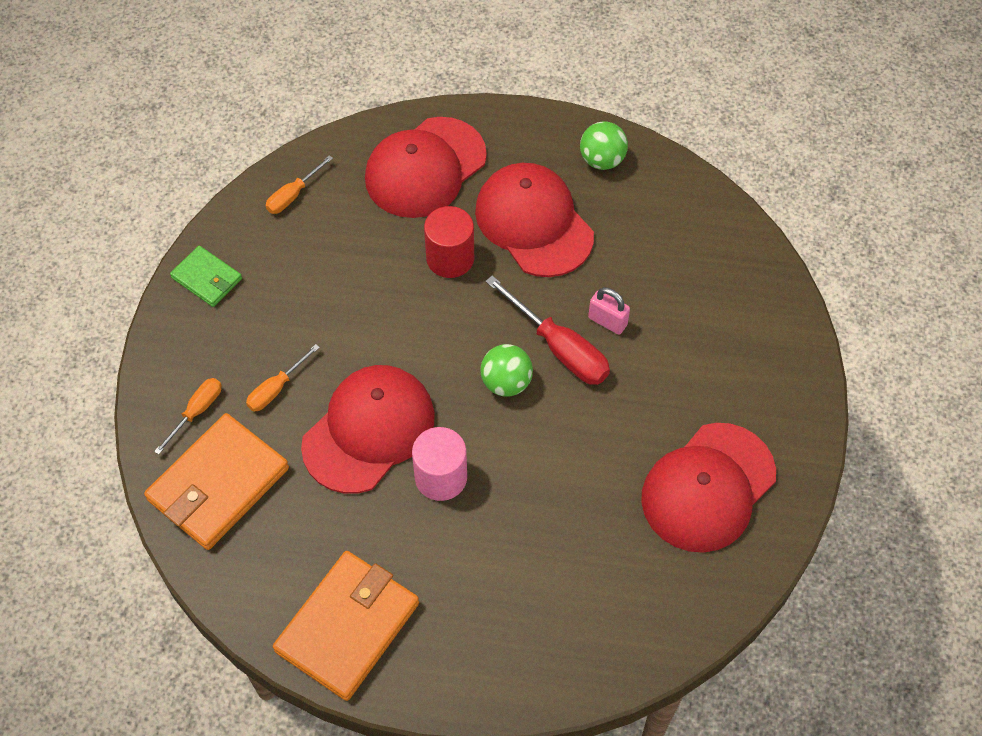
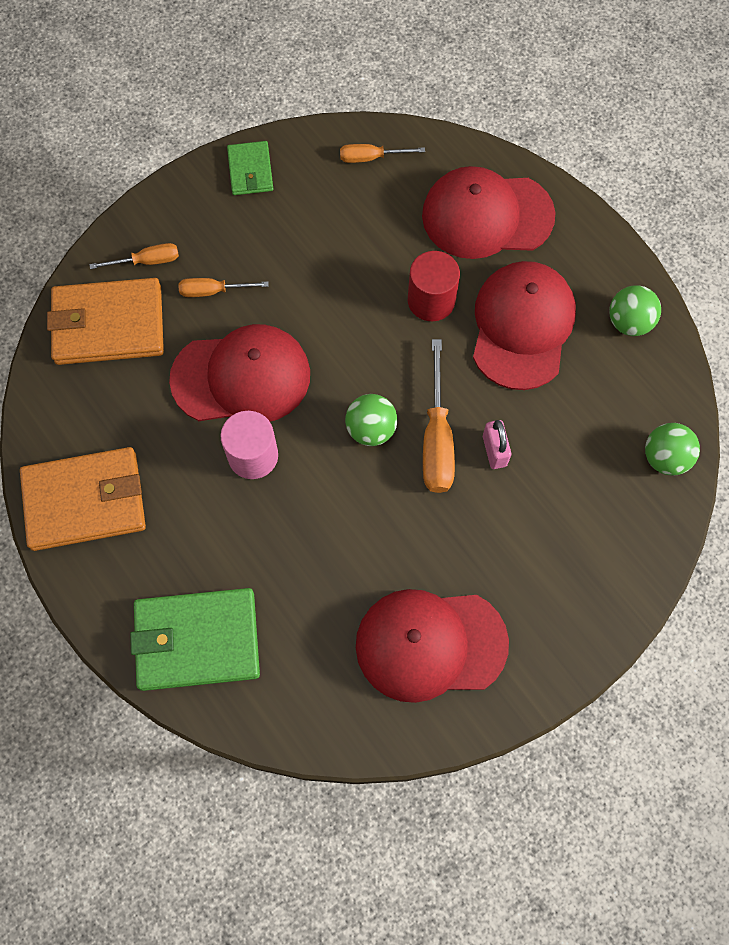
camera: 45 degrees right, 10 degrees up
(546, 642) = (197, 640): none -> green wallet
(559, 348) = (437, 438): red screwdriver -> orange screwdriver
(721, 228) = (665, 458): none -> green ball

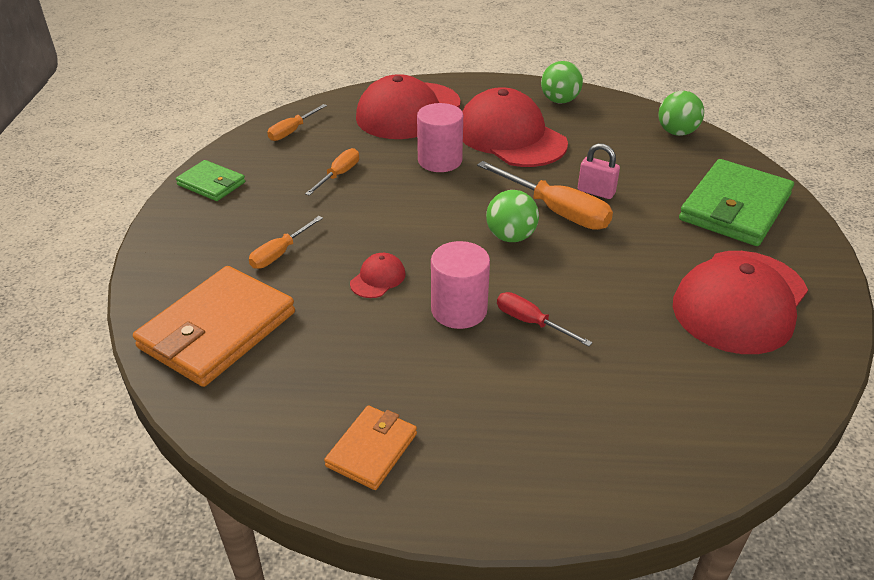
camera: 50 degrees left, 30 degrees down
(85, 501) = (372, 450): orange wallet -> orange wallet, size x0.54
(147, 261) = (196, 275): orange screwdriver -> orange screwdriver (339, 175)
(197, 640) = (611, 448): green wallet -> green wallet (734, 207)
(241, 377) = (378, 278): red cap -> red cap, size x0.41
(279, 512) = (531, 322): none -> red screwdriver
(431, 300) = (440, 160): red cylinder -> pink cylinder

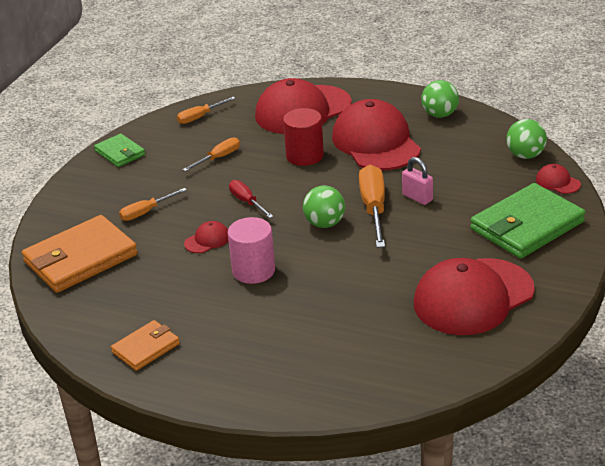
camera: 20 degrees right, 5 degrees down
(440, 160) = (304, 156): pink cylinder -> red cylinder
(531, 322) = (301, 287): red screwdriver -> red screwdriver (247, 202)
(556, 211) = (373, 208): orange screwdriver -> orange screwdriver turned 150 degrees counterclockwise
(730, 156) = (557, 182): none -> red cap

